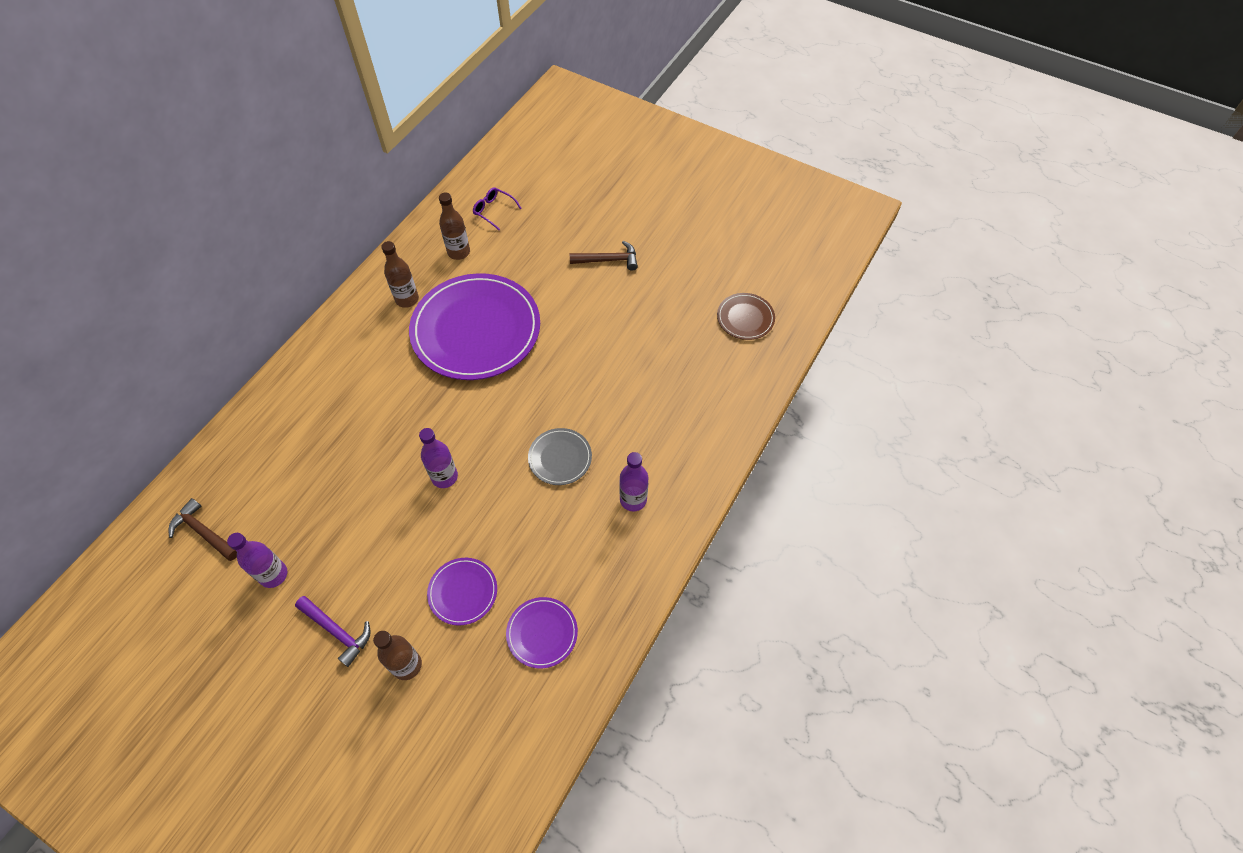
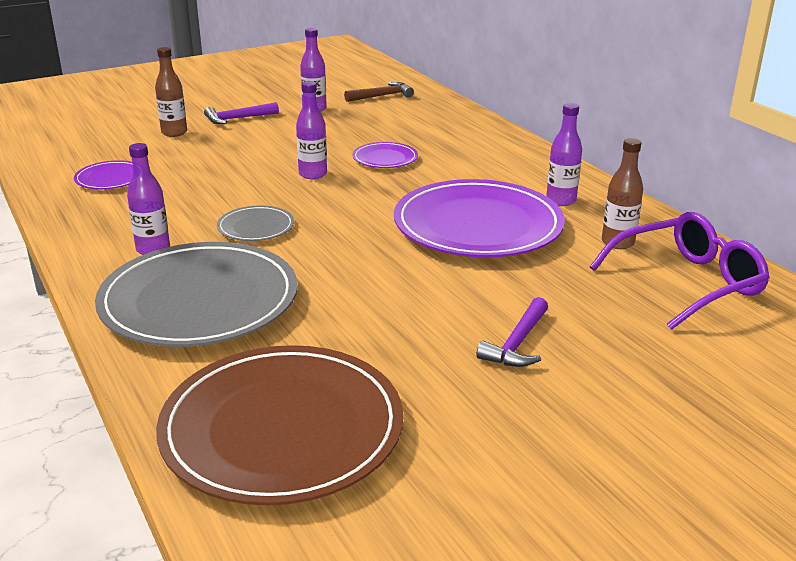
camera: 120 degrees right, 30 degrees down
(407, 299) = (561, 200): brown bottle -> purple bottle
(463, 592) = (196, 159): purple plate -> purple plate (385, 158)
(494, 211) = (686, 283): purple glasses -> purple glasses, size x2.17
(608, 260) = (517, 343): brown hammer -> purple hammer
(672, 426) = (199, 300): none -> grey plate
(745, 318) = (282, 429): brown plate -> brown plate, size x2.22

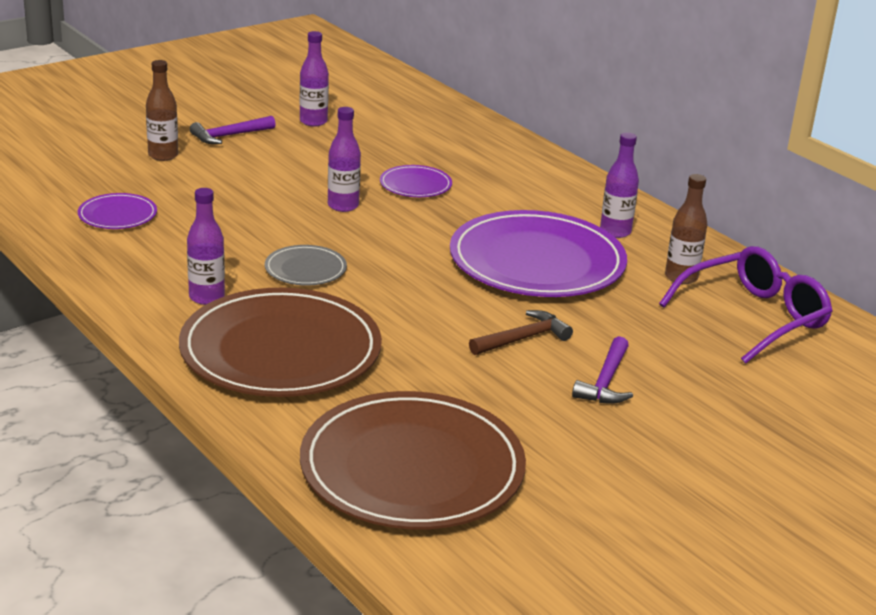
camera: 10 degrees left, 0 degrees up
(199, 300) = (280, 350): grey plate -> brown plate
(382, 96) = (386, 103): brown hammer -> brown hammer (523, 338)

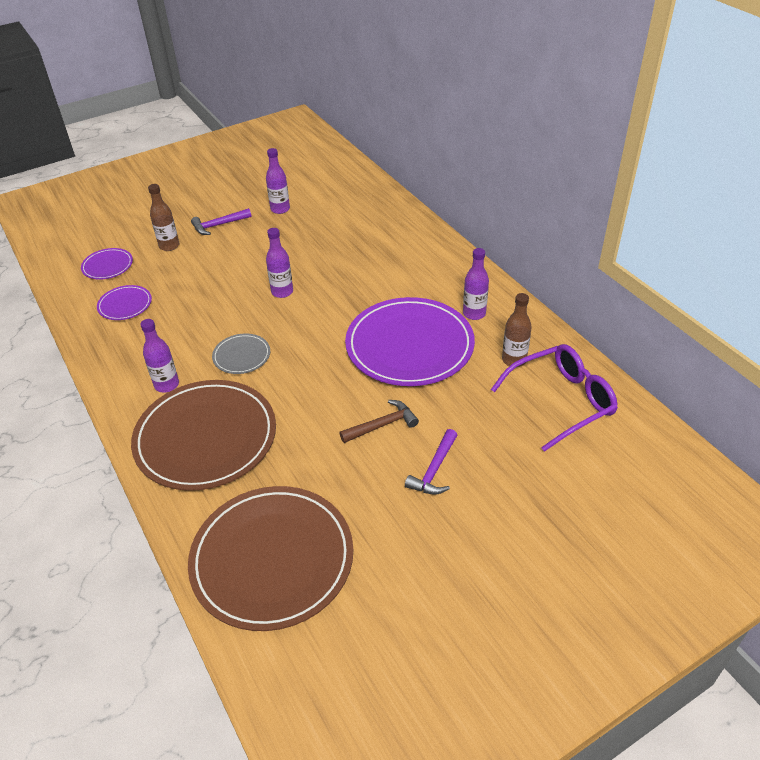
camera: 10 degrees right, 15 degrees up
(415, 185) = (338, 269): purple plate -> purple plate (107, 266)

